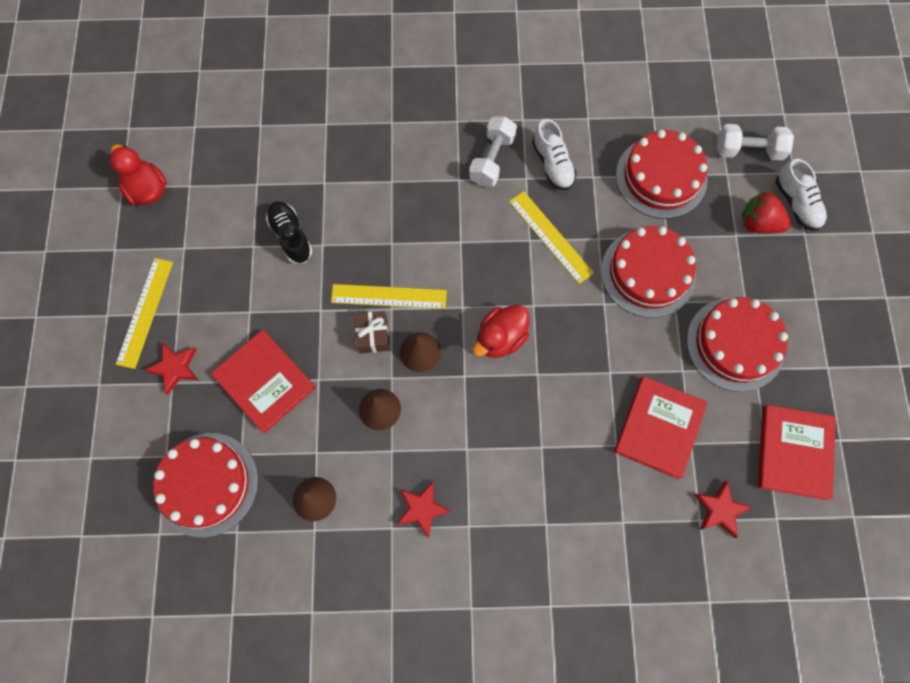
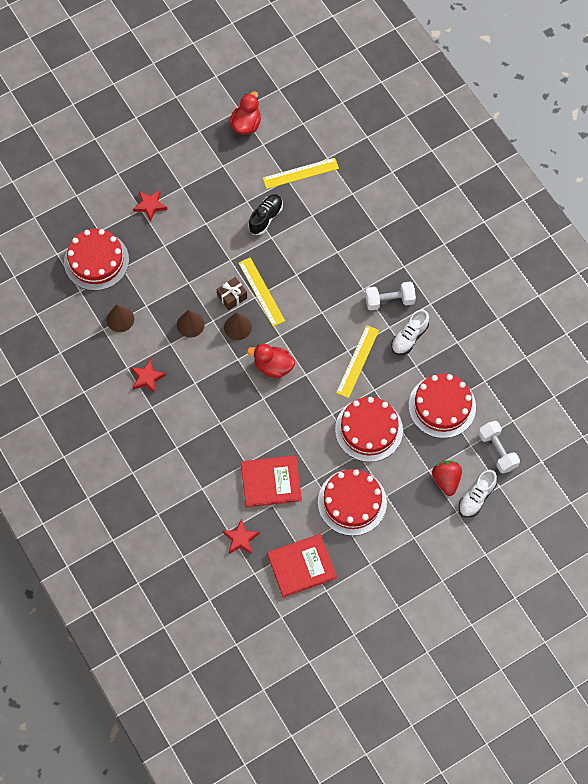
camera: 60 degrees right, 5 degrees down
(145, 312) = (172, 170): yellow ruler -> yellow ruler (300, 173)
(265, 381) = (170, 256): red book -> none

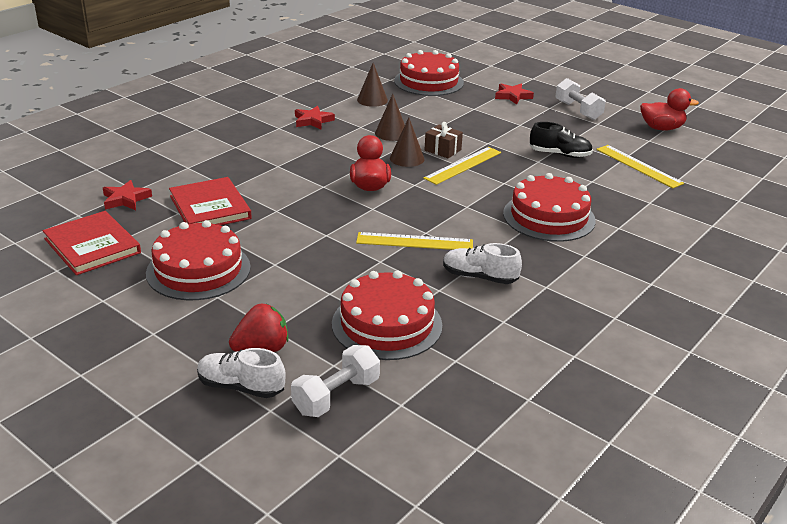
camera: 70 degrees right, 35 degrees down
(369, 429) = (316, 266): red cake -> red cake (549, 217)
(389, 300) = (523, 252): white dumbbell -> white dumbbell (578, 110)

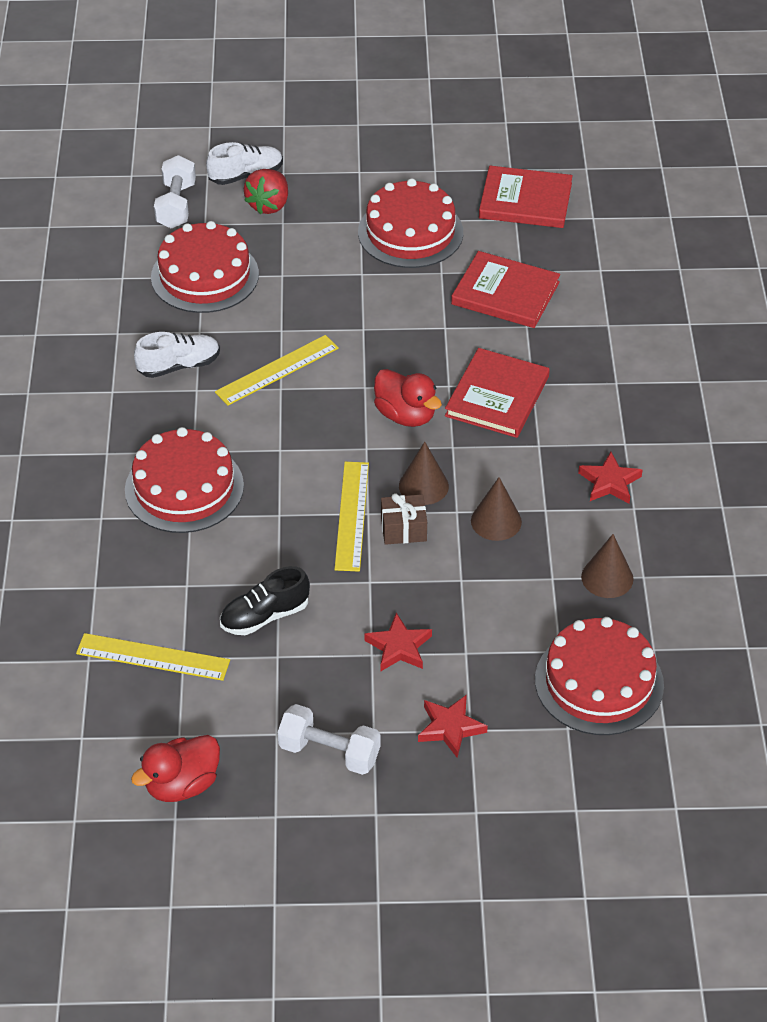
camera: 140 degrees right, 15 degrees up
(126, 199) = (588, 255): red star -> red star (399, 647)
(306, 170) = (497, 396): none -> red book

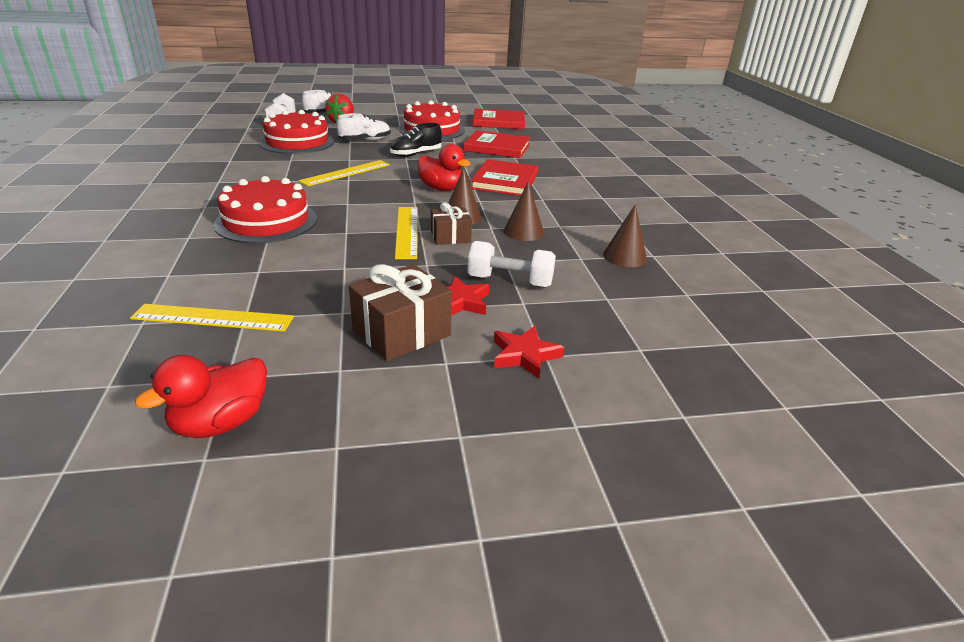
camera: 10 degrees left, 15 degrees down
(179, 366) = (273, 172): white shoe -> white shoe (365, 140)
(265, 616) = (331, 287): black shoe -> black shoe (416, 154)
(329, 752) = (399, 382): white dumbbell -> white dumbbell (510, 281)
(335, 689) = (401, 332): none -> brown gift
(599, 682) = (652, 316): red cake -> none
(609, 482) = (601, 213): red star -> none

